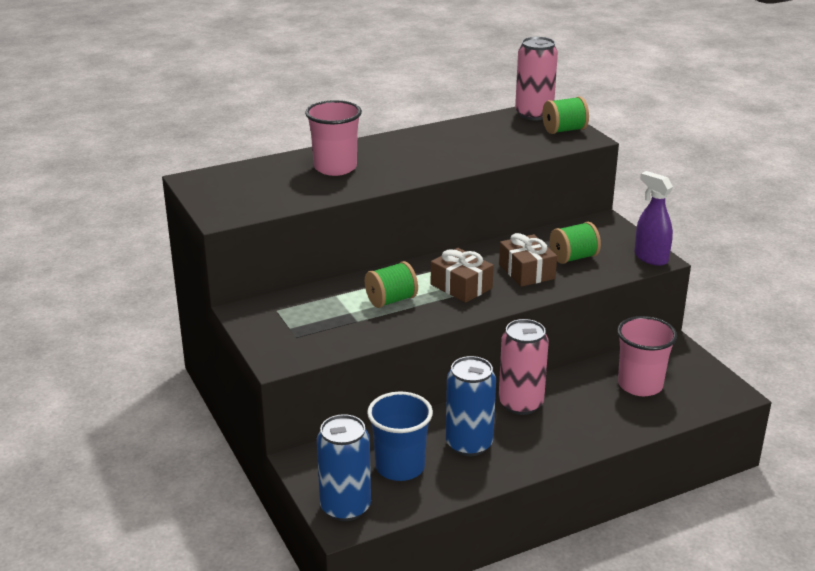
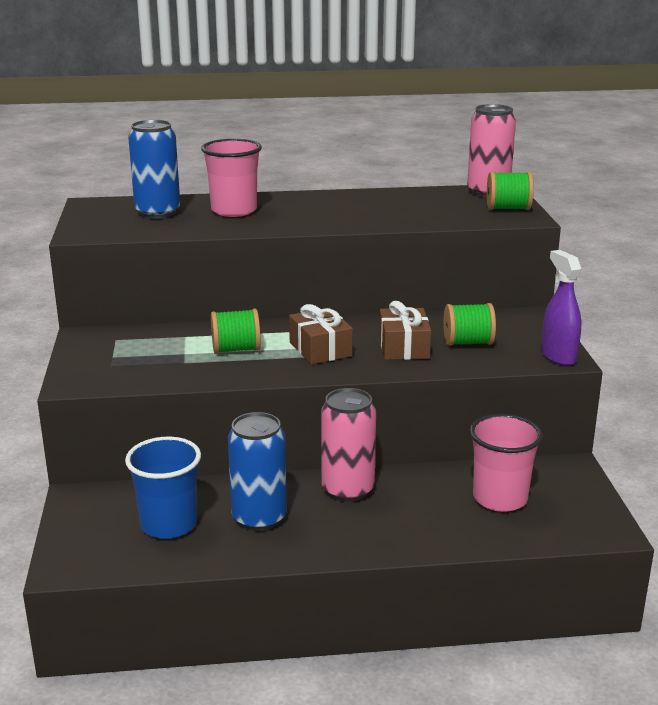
camera: 20 degrees right, 5 degrees down
(345, 507) = (80, 551): blue can -> blue can (157, 213)

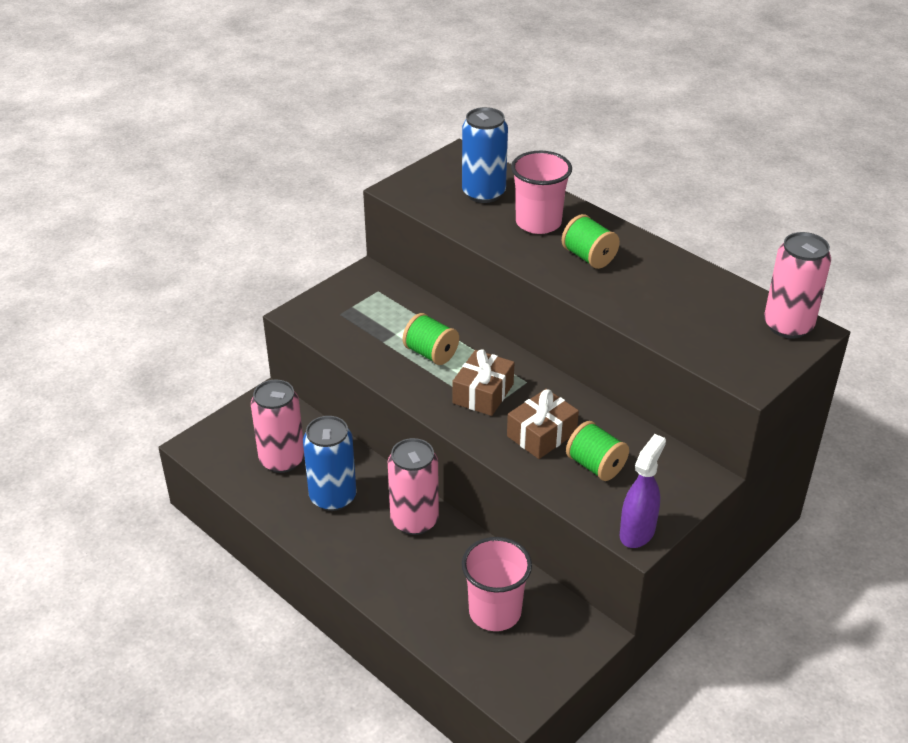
camera: 50 degrees right, 15 degrees up
(169, 524) = (282, 460): blue cup -> pink can
(508, 208) = (760, 358): green spool -> green spool (589, 257)

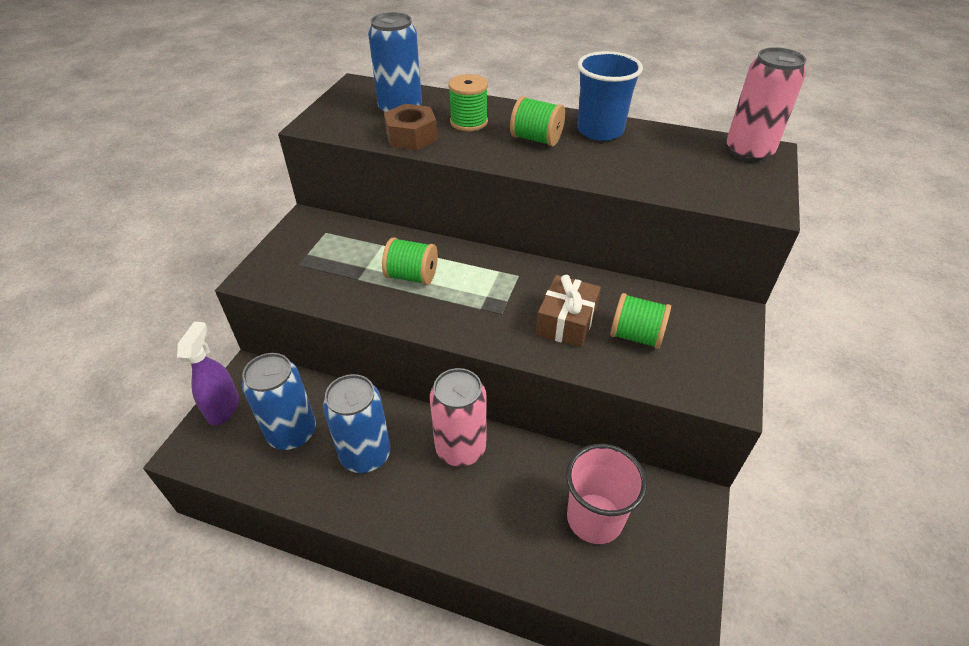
camera: 25 degrees left, 5 degrees up
(282, 460) = (292, 433): pink can -> blue can
(476, 224) = (411, 136): none -> brown nut
(483, 393) = (486, 299): brown gift -> none
(538, 223) = (469, 122): pink cup -> green spool
(637, 532) = (723, 390): purple spray bottle -> purple spray bottle (223, 408)
(658, 264) = (600, 131): none -> blue cup

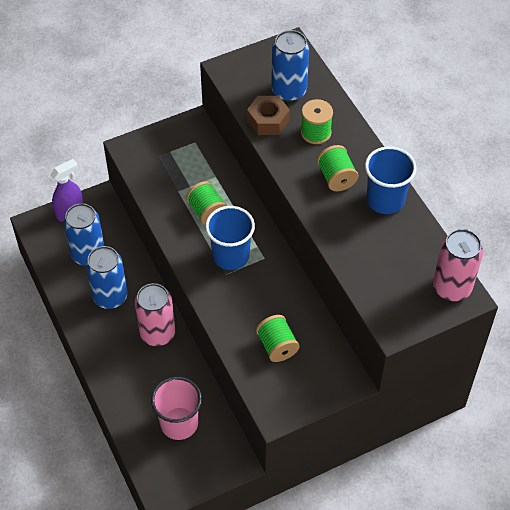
camera: 45 degrees right, 10 degrees up
(485, 295) = (231, 256): none -> blue cup
(566, 322) = (252, 307): brown gift -> none

